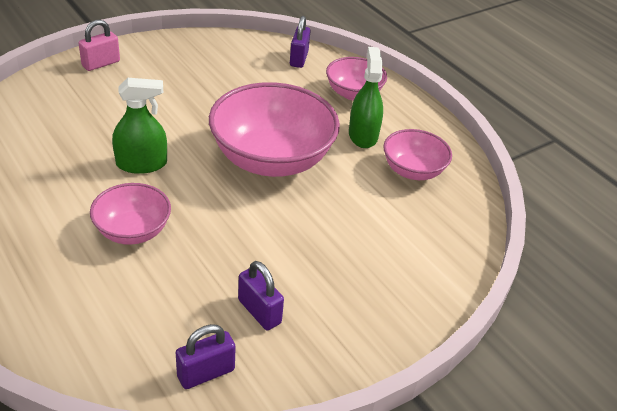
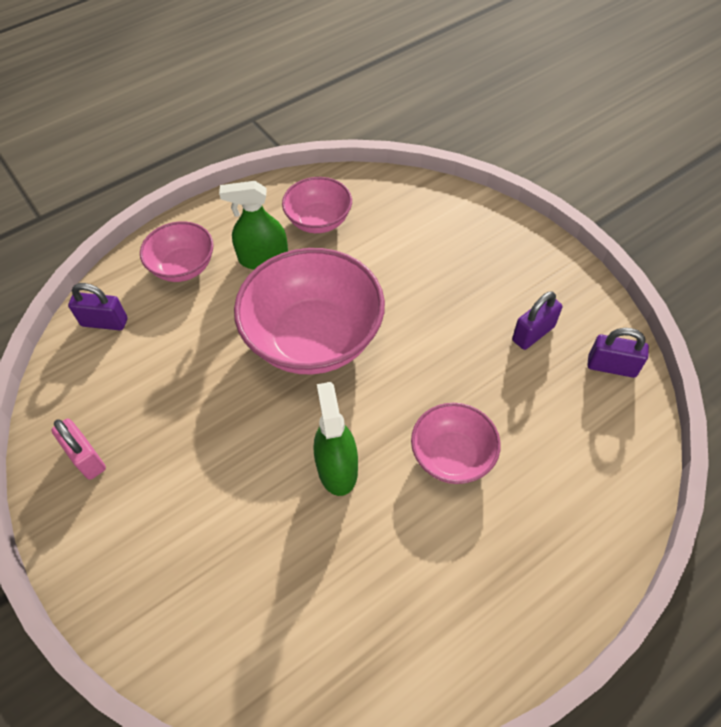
camera: 85 degrees left, 15 degrees up
(101, 64) = (107, 567): pink padlock -> pink padlock (86, 458)
(206, 373) = (611, 366): purple padlock -> purple padlock turned 45 degrees counterclockwise

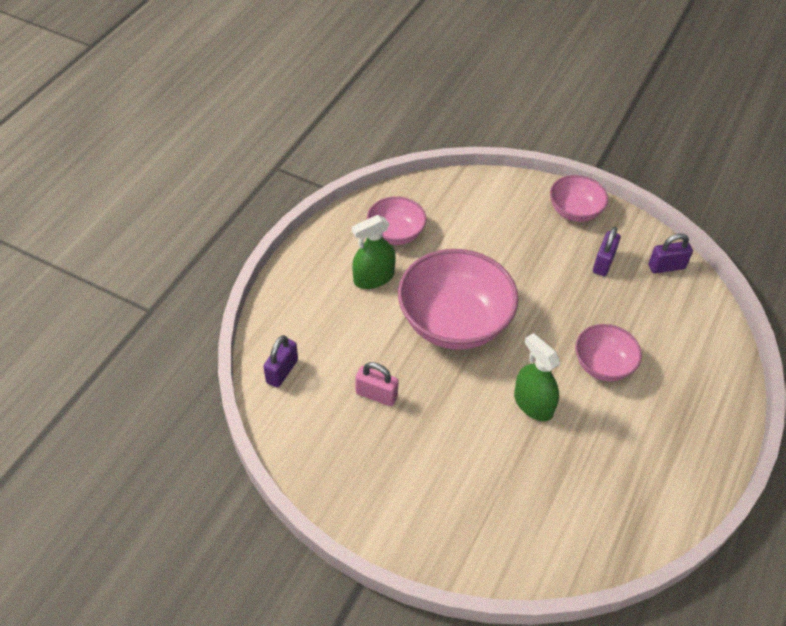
camera: 30 degrees left, 5 degrees down
(86, 458) = (347, 472): pink padlock -> pink padlock (376, 395)
(104, 322) = (282, 371): purple padlock -> purple padlock turned 45 degrees counterclockwise
(183, 267) = (313, 306): pink bowl -> pink bowl (575, 211)

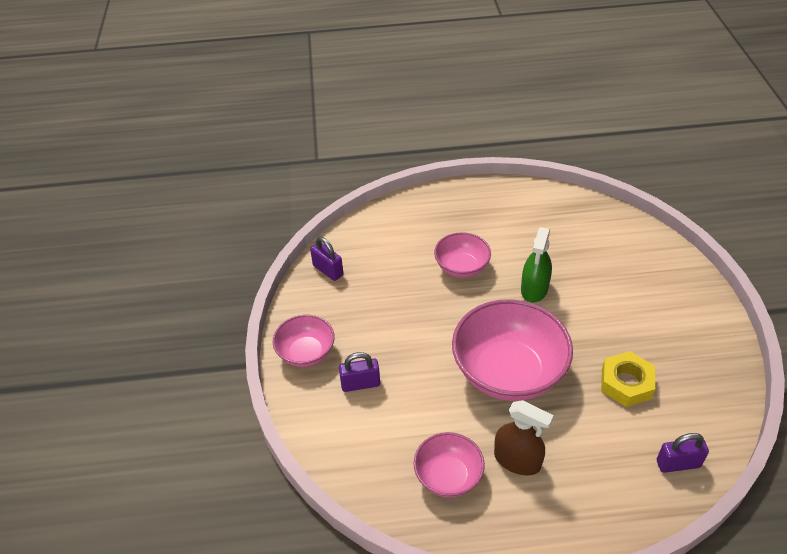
camera: 120 degrees left, 5 degrees down
(373, 278) = (517, 460): green spray bottle -> brown spray bottle
(376, 395) = (626, 383): pink padlock -> yellow nut
(603, 263) = (355, 308): purple padlock -> purple padlock (360, 384)

